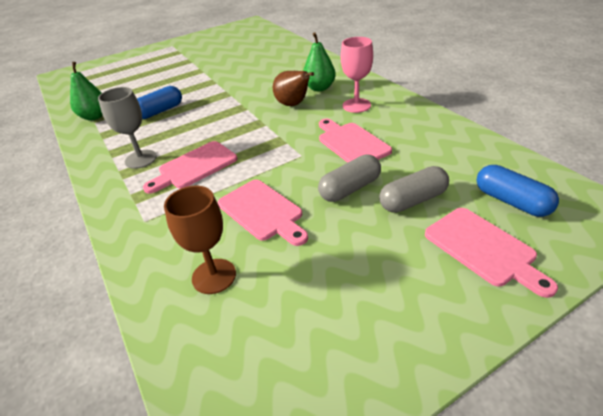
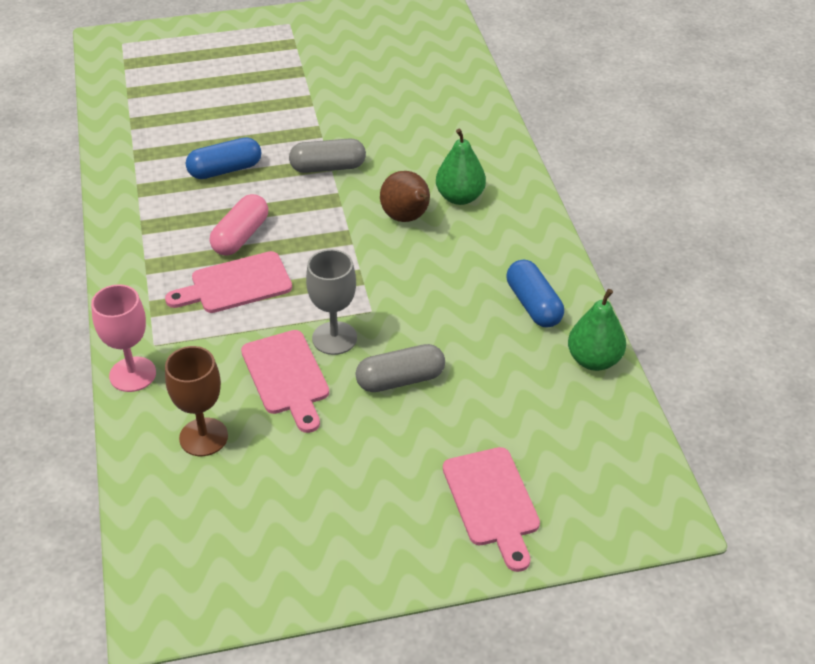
camera: 15 degrees right, 5 degrees up
(94, 116) = (137, 150): green pear -> green pear (594, 360)
(141, 159) = (176, 249): grey goblet -> grey goblet (334, 338)
(186, 140) = (241, 236): none -> pink capsule
(351, 143) = (443, 312): pink cutting board -> none
(356, 105) = (490, 249): pink goblet -> pink goblet (132, 374)
(413, 200) = (461, 420): grey capsule -> grey capsule (328, 167)
(511, 201) = (569, 459): blue capsule -> blue capsule (533, 305)

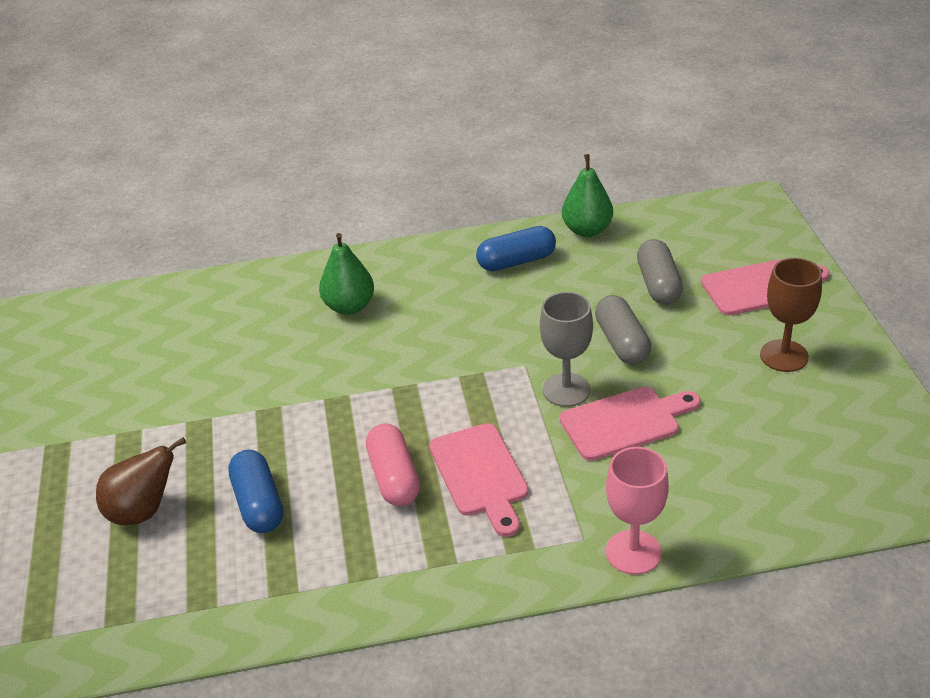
camera: 85 degrees left, 5 degrees down
(203, 437) = (719, 480): brown goblet -> brown goblet (784, 356)
(241, 236) = (394, 477): pink capsule -> pink capsule turned 45 degrees clockwise
(328, 167) = (275, 409): grey capsule -> grey capsule (658, 284)
(407, 218) = (378, 343): brown pear -> brown pear (143, 511)

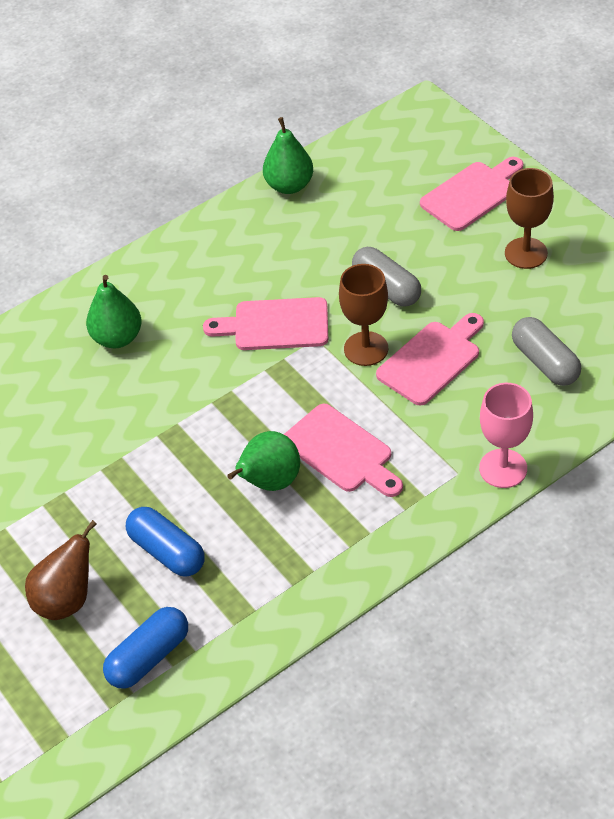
camera: 25 degrees left, 10 degrees up
(394, 477) = (269, 482): pink capsule -> green pear
(495, 341) = (275, 325): none -> pink cutting board
(516, 261) = (244, 239): blue capsule -> blue capsule (149, 657)
(566, 390) = (366, 349): grey goblet -> brown goblet
(658, 284) = (385, 220): grey capsule -> grey capsule (545, 362)

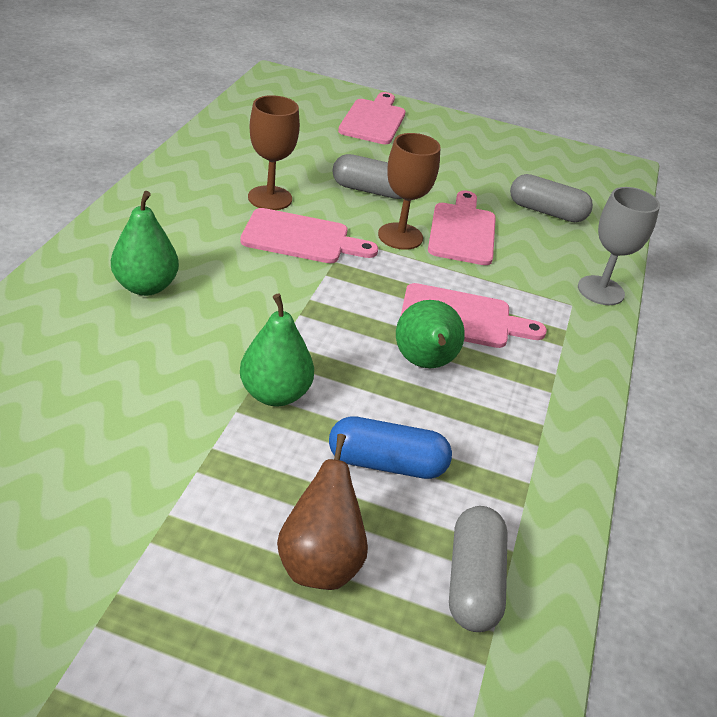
camera: 45 degrees left, 10 degrees down
(149, 657) = (473, 582): blue capsule -> grey capsule
(275, 325) = (301, 238): pink cutting board -> pink cutting board turned 135 degrees counterclockwise
(289, 185) = (213, 139): green pear -> green pear (275, 394)
(503, 468) = (600, 290): pink goblet -> grey goblet
(526, 253) = (454, 148): brown goblet -> brown goblet (270, 198)

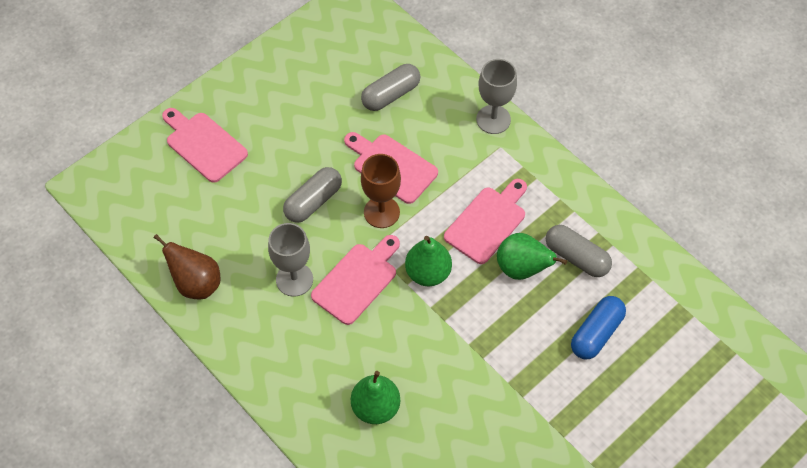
camera: 55 degrees left, 20 degrees up
(270, 198) = (294, 279): brown goblet -> grey goblet
(275, 394) = (516, 368): green pear -> green pear (428, 273)
(320, 562) = (651, 400): brown pear -> brown pear (196, 284)
(473, 582) = (690, 332): grey capsule -> grey capsule (576, 257)

